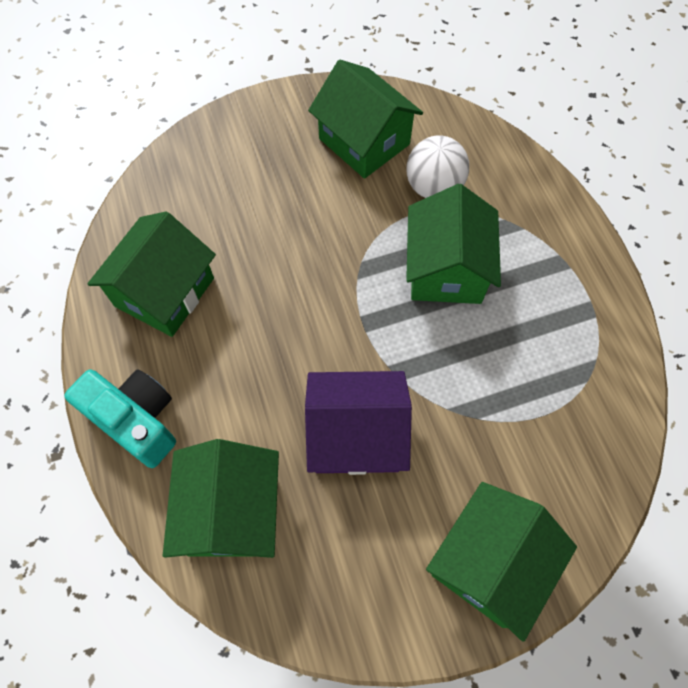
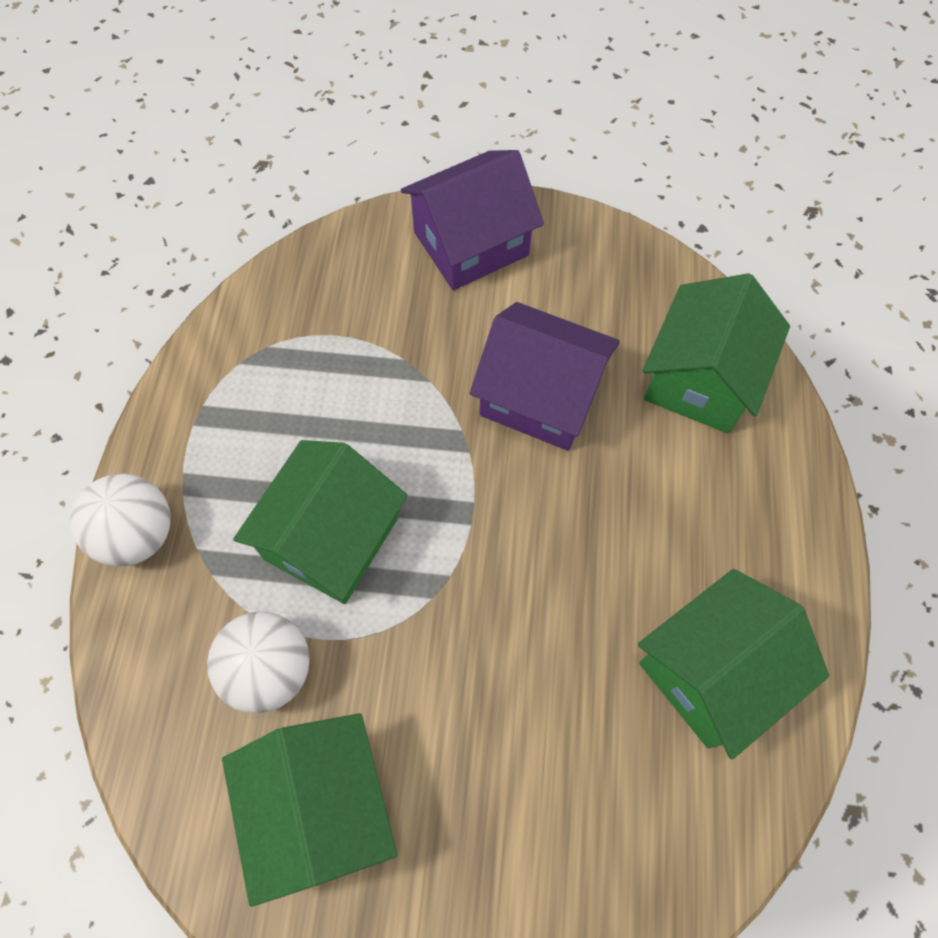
camera: 155 degrees left, 0 degrees up
(136, 420) = (784, 513): turquoise camera -> none
(489, 563) = (471, 244): green house -> purple house
(566, 222) = (138, 534): none -> white ball

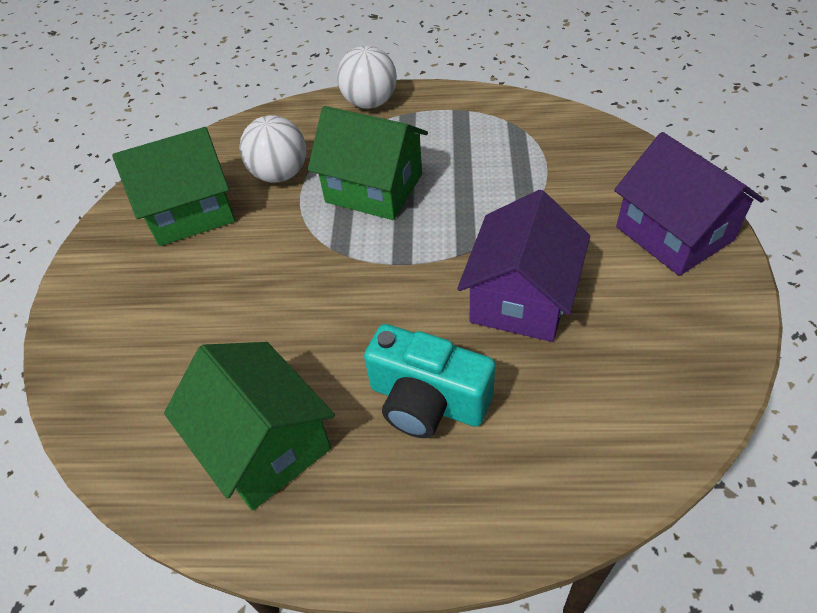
camera: 90 degrees right, 15 degrees down
(664, 502) = (427, 401): none -> turquoise camera
(700, 379) = (576, 432): green house -> none

